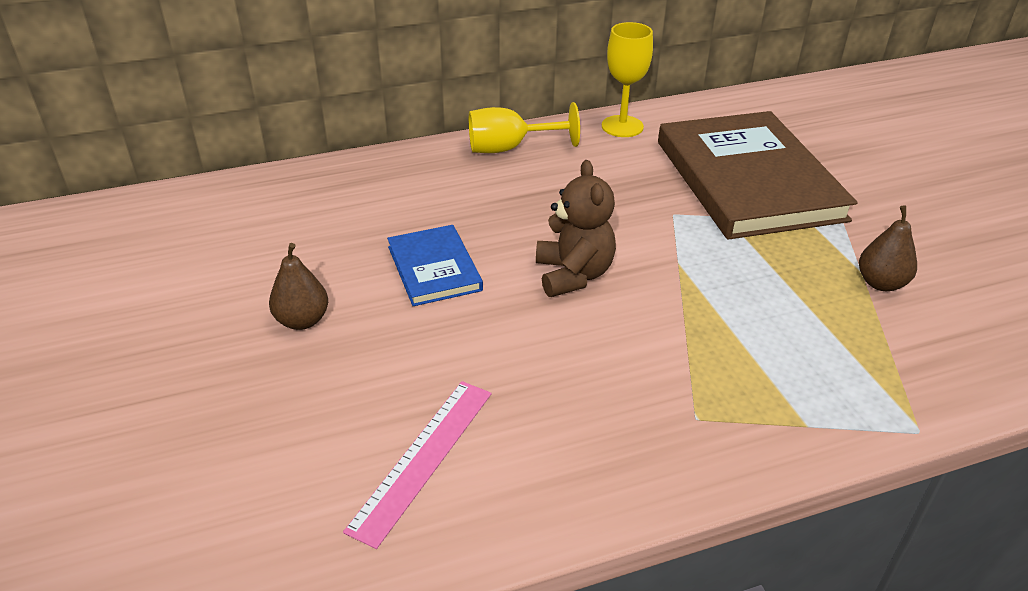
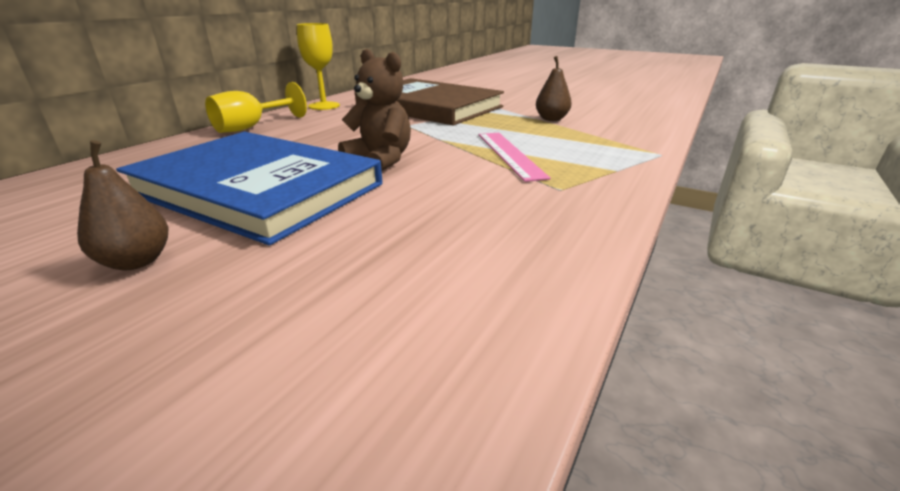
camera: 40 degrees left, 10 degrees down
(423, 458) = (403, 296): pink ruler -> pink ruler (510, 154)
(434, 268) = (257, 189): blue book -> blue book, size x2.06

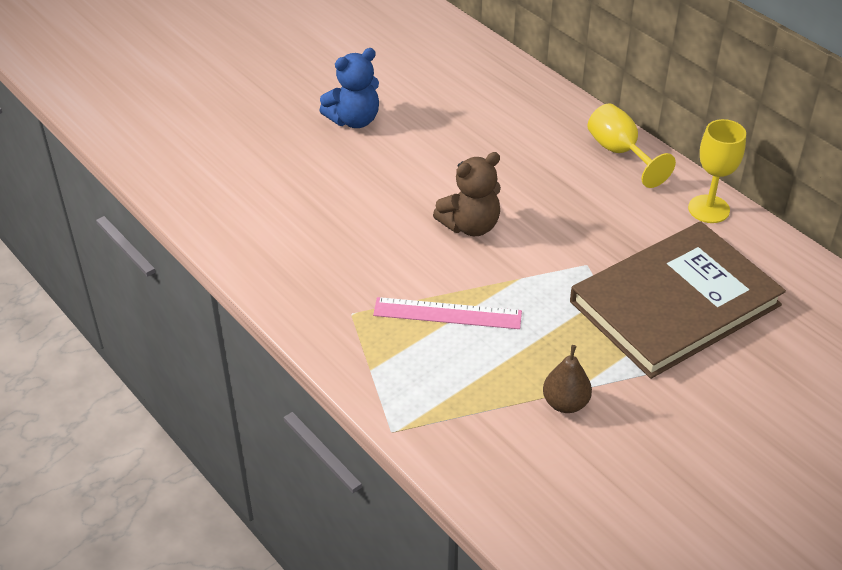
camera: 110 degrees right, 15 degrees up
(136, 261) = (354, 120): brown pear -> blue teddy bear
(257, 189) = (438, 158): blue book -> none

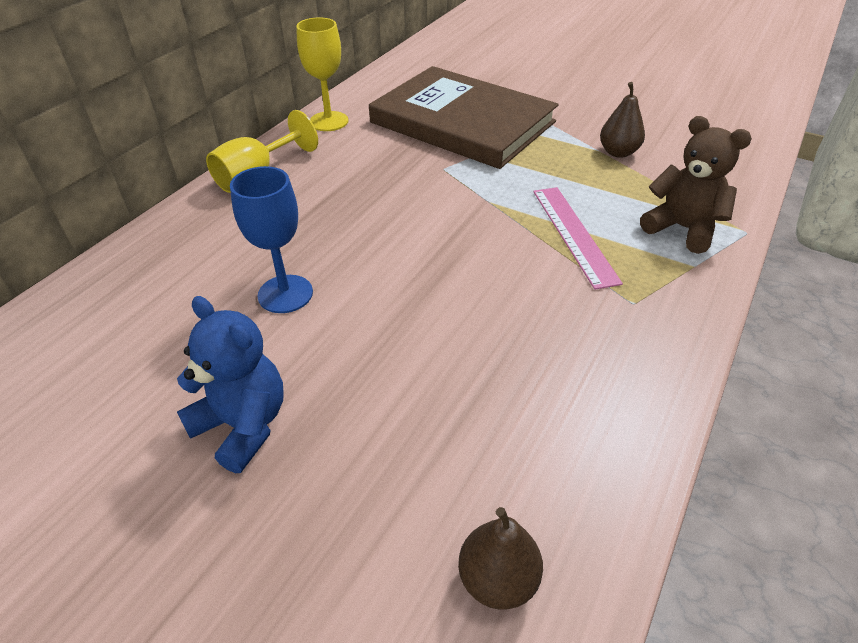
camera: 110 degrees left, 0 degrees up
(211, 185) = (497, 579): none -> brown pear
(456, 148) = (285, 294): none -> blue goblet
(470, 226) = (429, 249): brown teddy bear -> brown teddy bear (682, 228)

